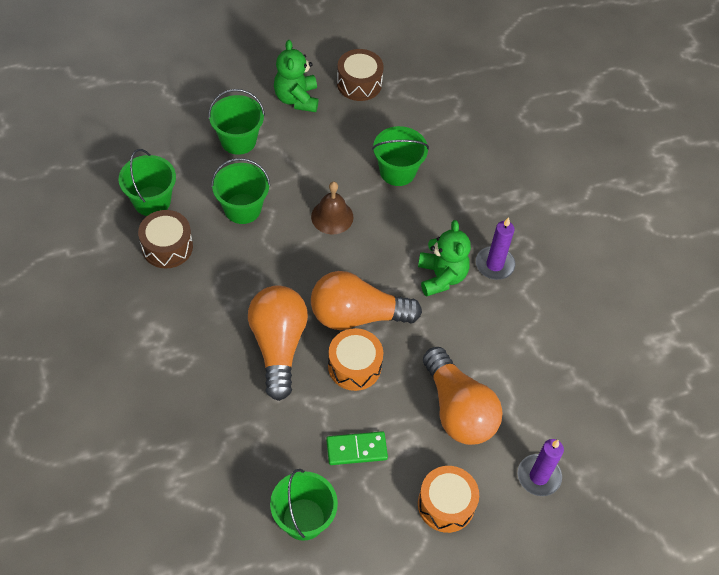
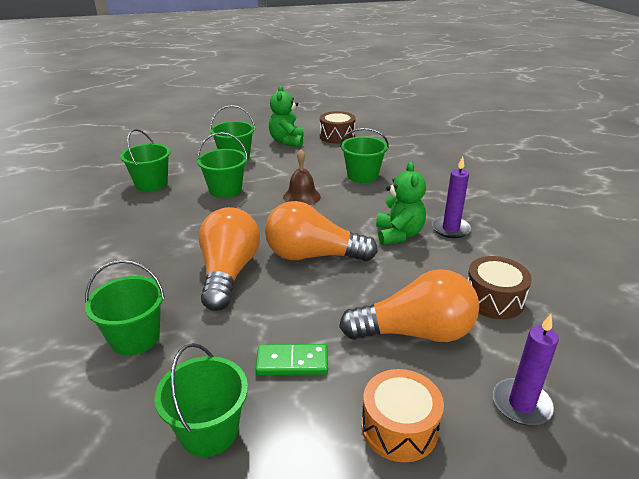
camera: 10 degrees right, 25 degrees down
(167, 247) = (151, 208): brown drum -> brown drum (493, 299)
(215, 433) = (135, 338): none -> green bucket
(354, 366) = (303, 291): orange drum -> none
(458, 409) = (415, 332): orange light bulb -> orange light bulb turned 75 degrees counterclockwise

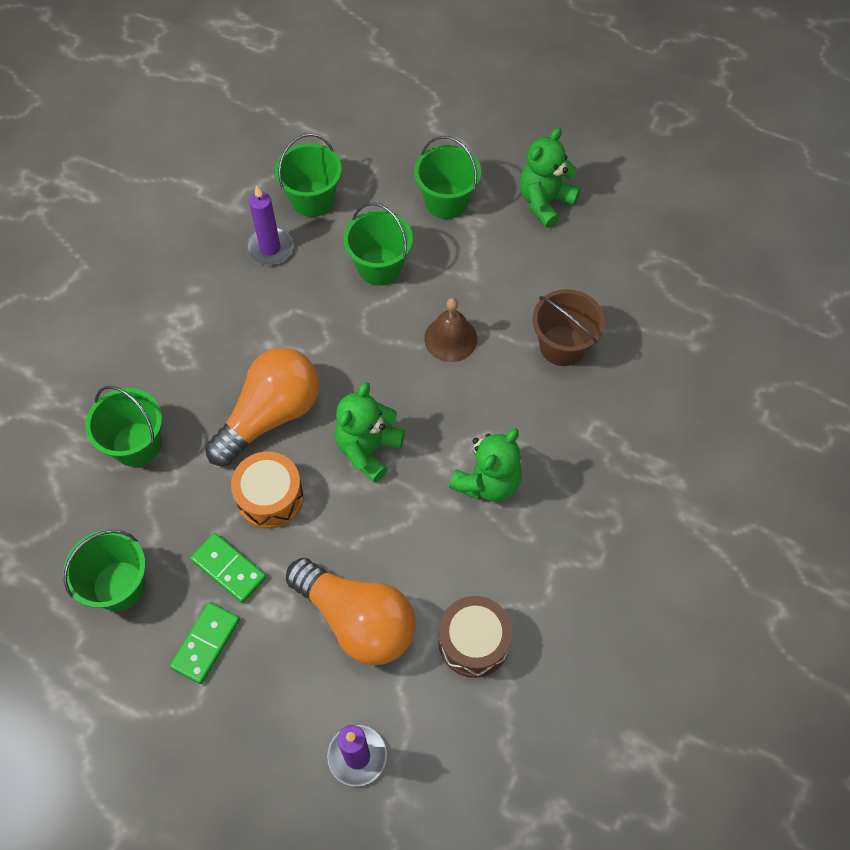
camera: 40 degrees right, 30 degrees up
(313, 256) = (368, 449): orange light bulb -> green teddy bear
(328, 418) = (205, 643): none -> green domino
(337, 136) = (623, 231): brown drum -> none
(362, 176) = (562, 346): green bucket -> brown bucket
(399, 428) = (245, 694): orange drum -> orange drum (270, 497)
(450, 229) = (554, 516): purple candle -> purple candle (270, 248)

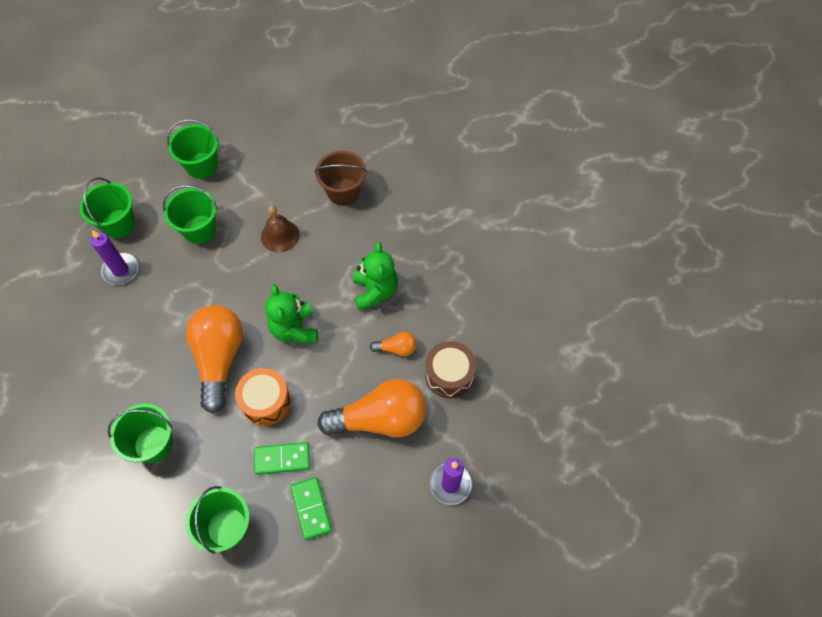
camera: 45 degrees left, 0 degrees up
(448, 562) = (396, 348): none -> orange light bulb
(544, 202) = (258, 125): green teddy bear -> none

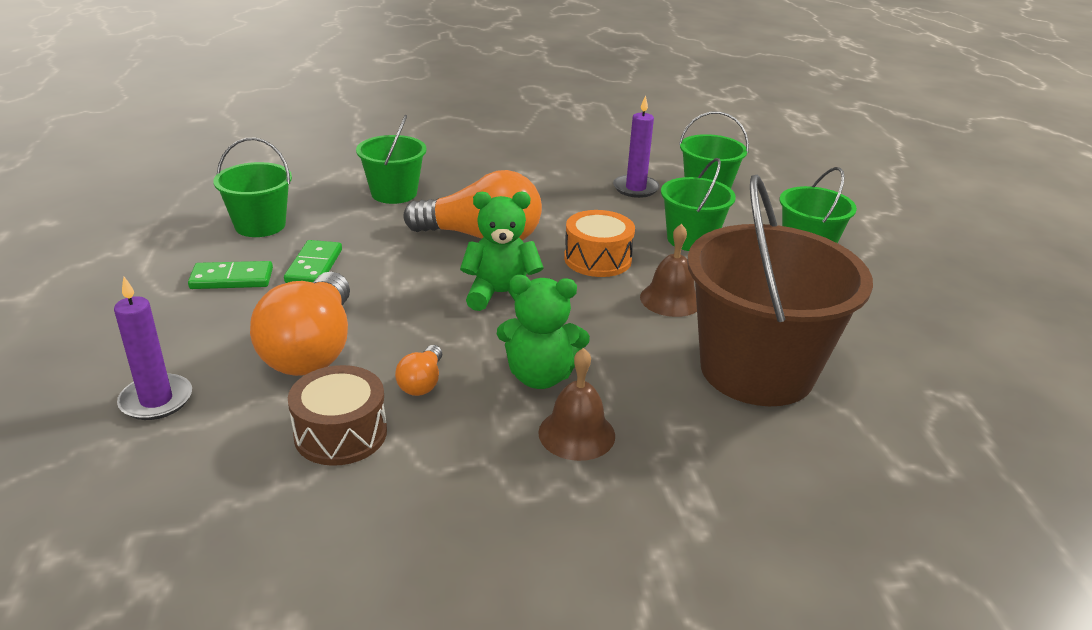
camera: 100 degrees right, 30 degrees down
(266, 401) = (402, 262): orange drum -> orange drum (597, 259)
(343, 192) = (757, 370): brown bucket -> brown bucket, size x1.87
(418, 266) = (576, 434): none -> brown bell

